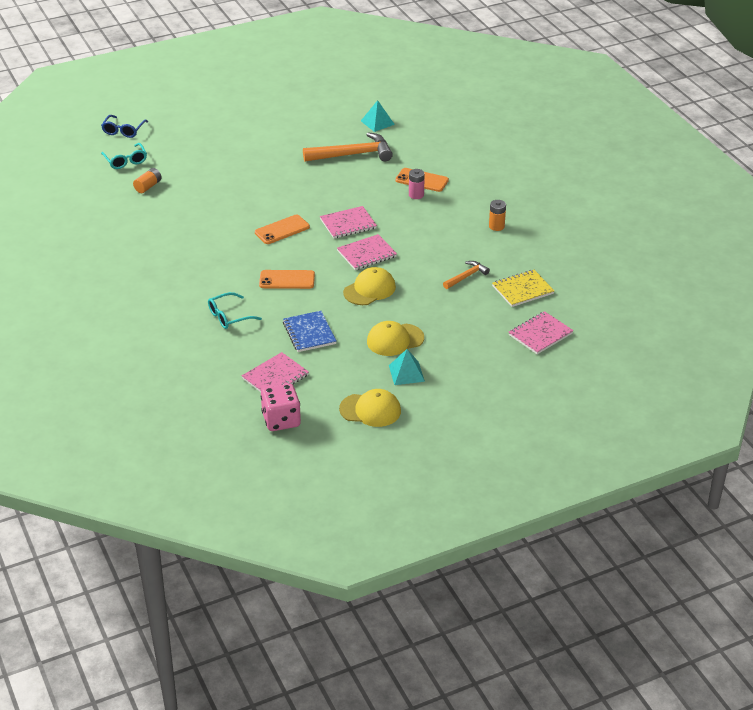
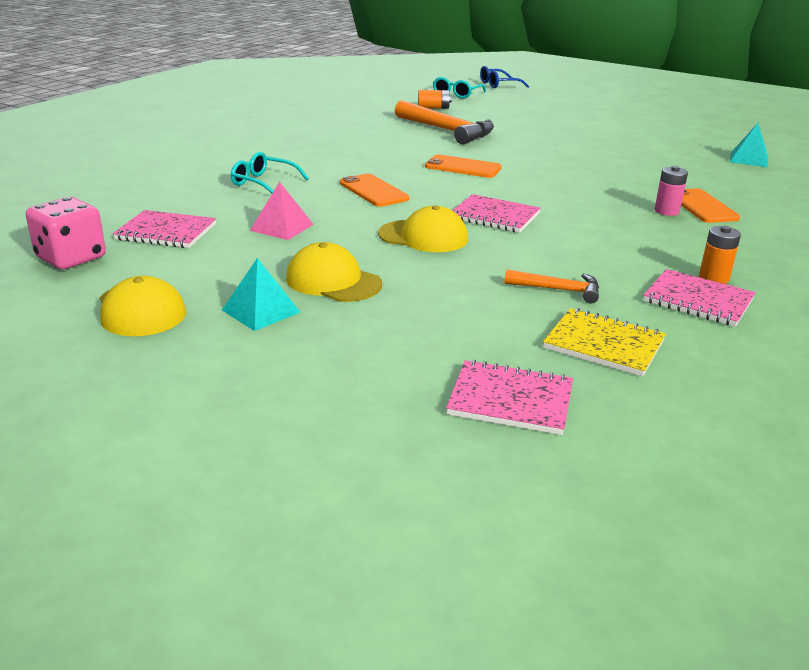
camera: 55 degrees right, 10 degrees down
(309, 333) = (282, 227): blue notebook -> pink pyramid
(348, 224) = (534, 193): pink notebook -> pink notebook (698, 300)
(353, 154) = (665, 163): orange hammer -> orange hammer (447, 130)

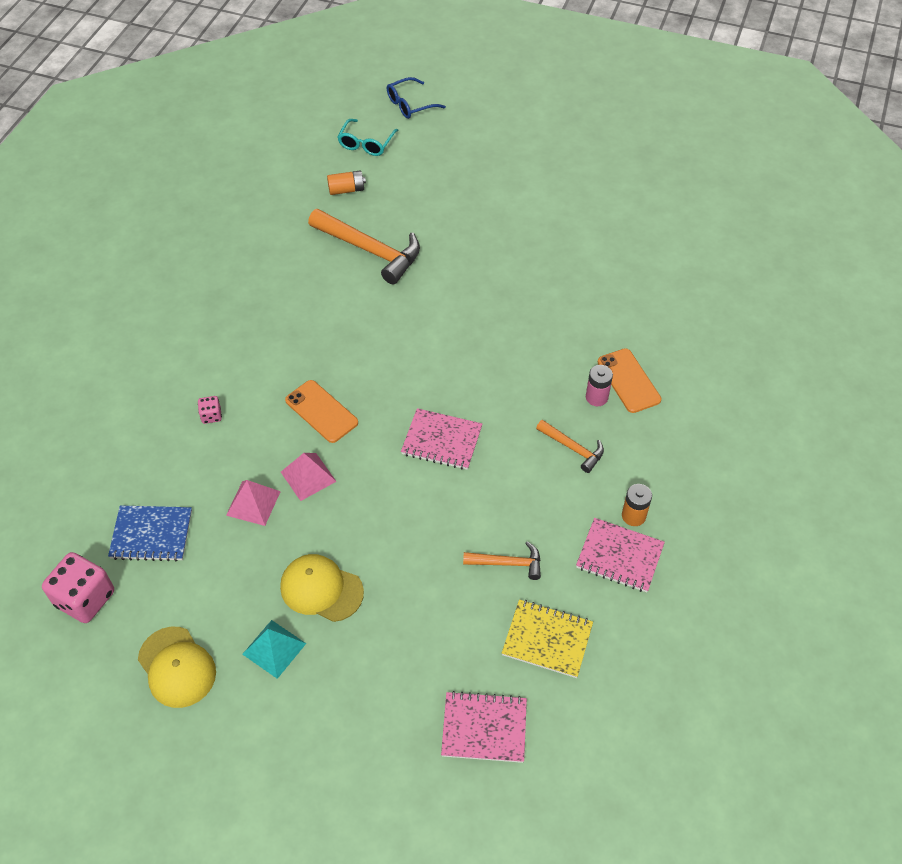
camera: 10 degrees left, 25 degrees up
(166, 232) = (151, 535): pink notebook -> blue notebook
(263, 183) = (211, 416): turquoise glasses -> pink dice
(346, 220) = (308, 476): none -> pink pyramid
(423, 236) = (383, 494): yellow cap -> none
(463, 167) = (399, 340): orange phone -> none
(640, 234) = (573, 448): none -> orange hammer
(749, 159) = (678, 262): turquoise pyramid -> none

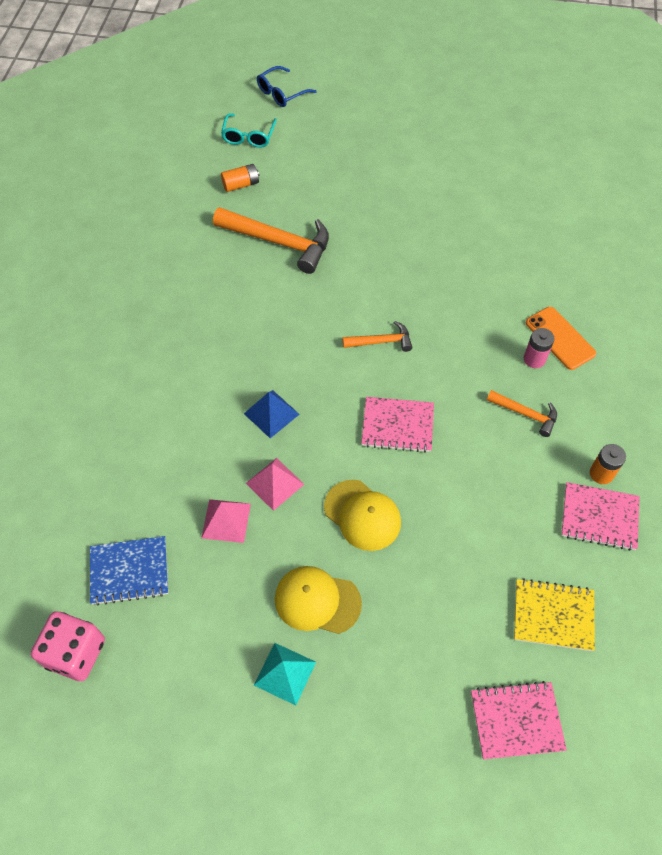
camera: 10 degrees left, 5 degrees up
(177, 667) = (189, 711): yellow cap -> yellow cap (362, 515)
(211, 416) = (161, 435): pink dice -> none
(321, 411) = (271, 414): orange phone -> blue pyramid
(508, 563) = (494, 542): orange hammer -> orange hammer (381, 341)

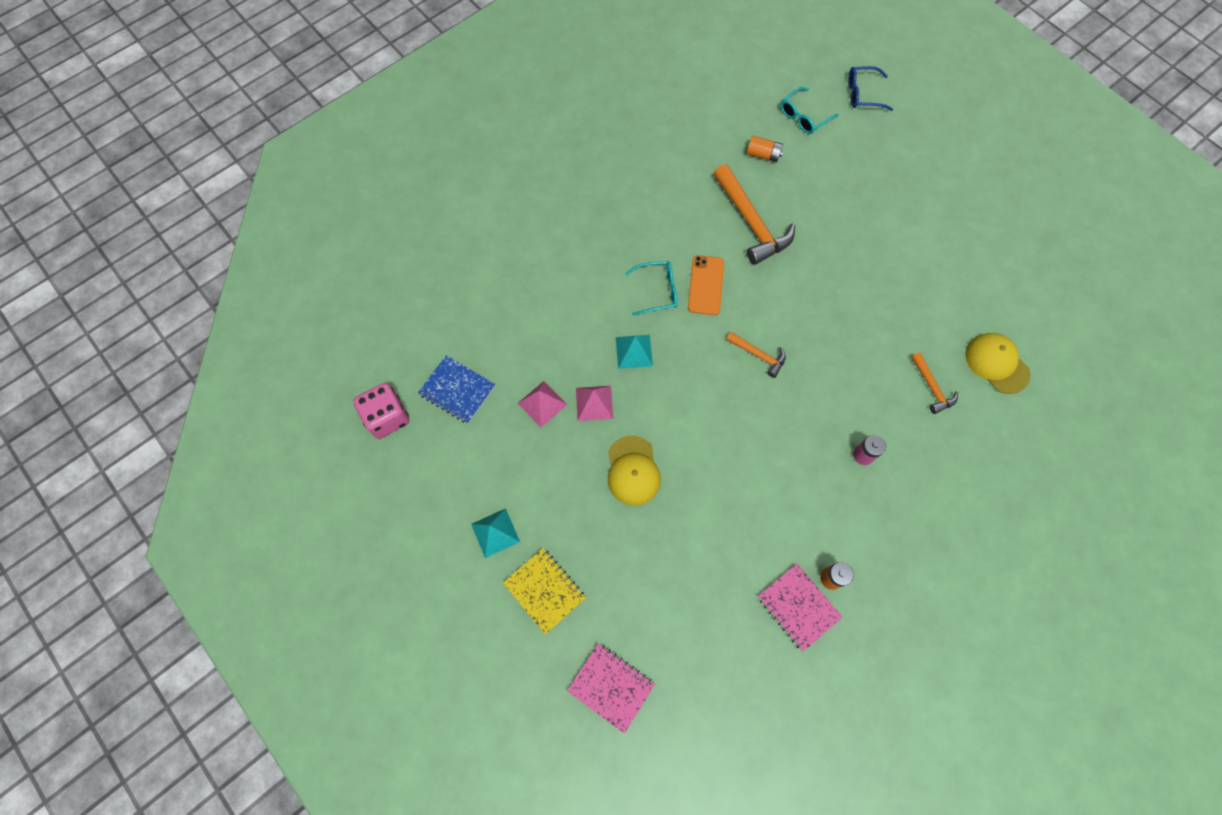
camera: 40 degrees right, 10 degrees up
(247, 349) = (657, 291): none -> turquoise glasses
(271, 414) = (634, 351): blue pyramid -> turquoise pyramid
(317, 601) = (554, 504): yellow cap -> yellow cap (996, 363)
(397, 426) = (713, 427): pink notebook -> none
(526, 414) = (816, 491): orange hammer -> orange hammer (932, 387)
(553, 615) = (699, 644): yellow notebook -> yellow notebook (544, 590)
(560, 338) = (900, 454): orange phone -> orange phone (705, 285)

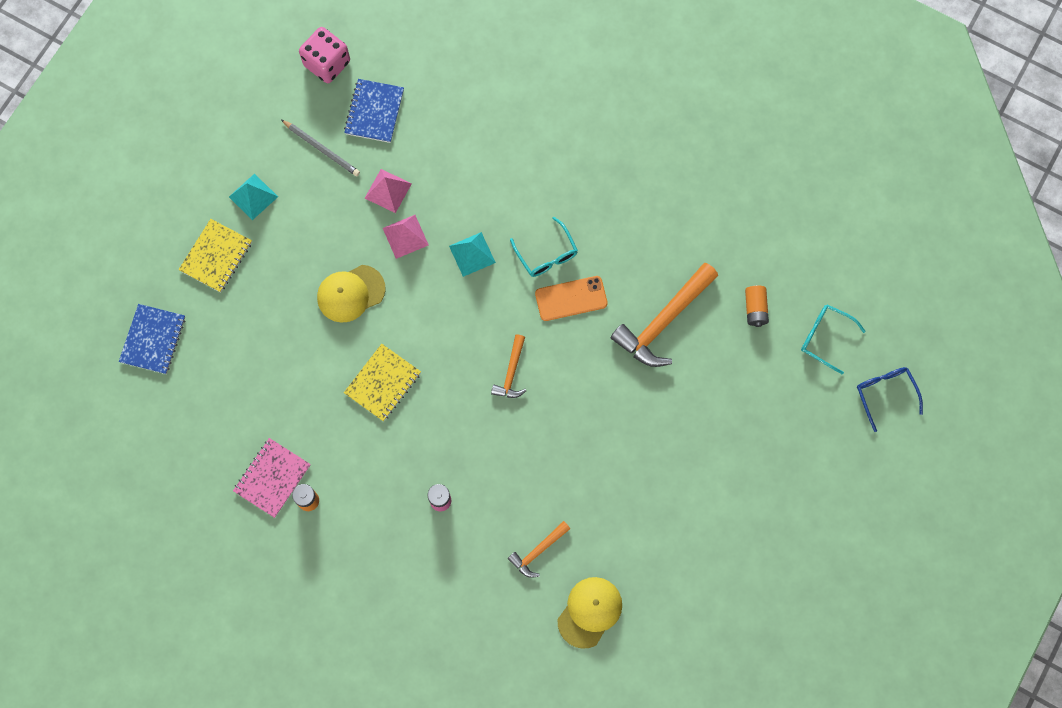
camera: 70 degrees right, 5 degrees up
(473, 450) = (322, 149): none -> grey pencil
(611, 687) = (153, 340): pink notebook -> blue notebook
(733, 470) = (383, 383): none -> yellow notebook

